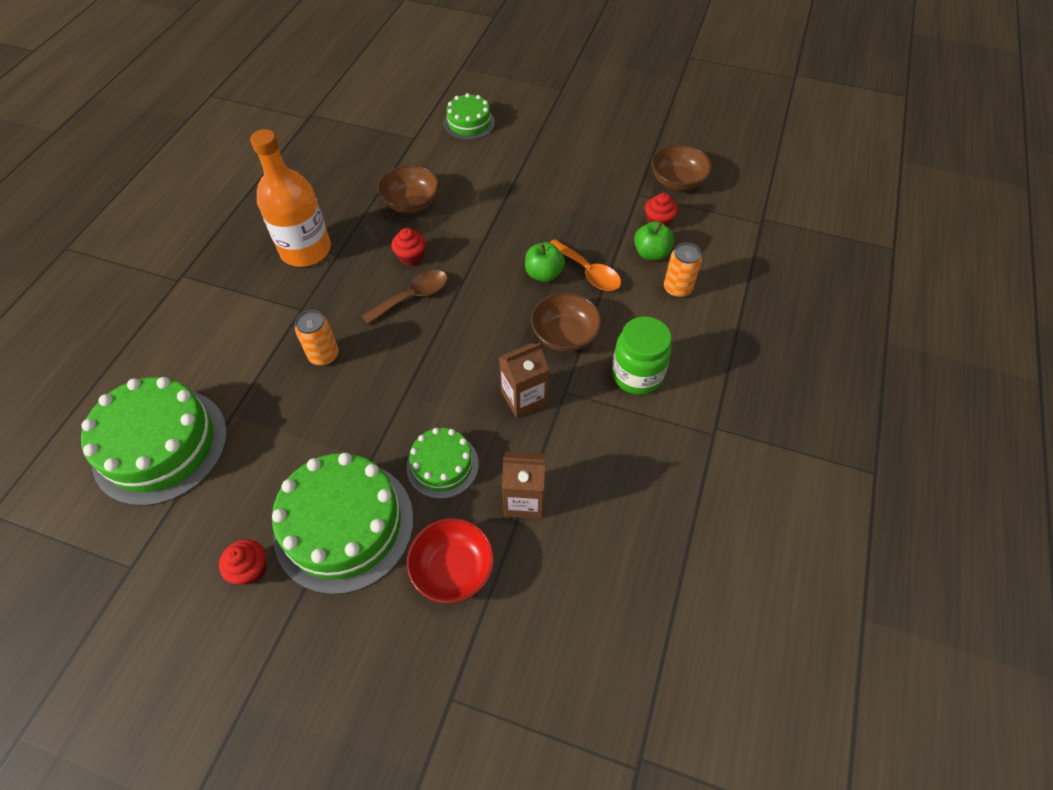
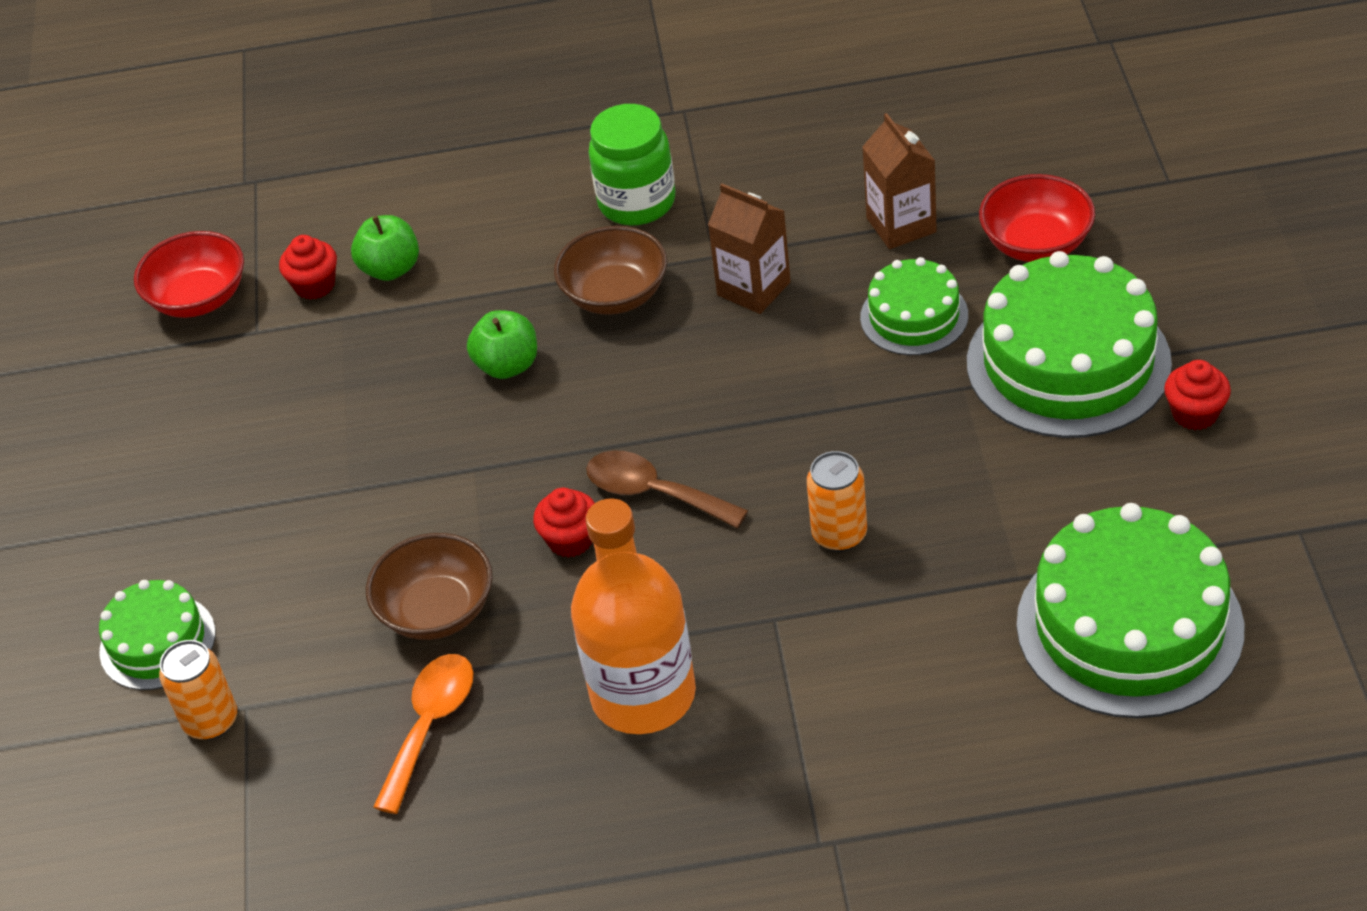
camera: 110 degrees left, 10 degrees down
(588, 272) = (473, 319): orange spoon -> orange spoon (430, 725)
(677, 181) = (199, 298): brown bowl -> red bowl
(677, 289) = (450, 218): orange can -> orange can (211, 721)

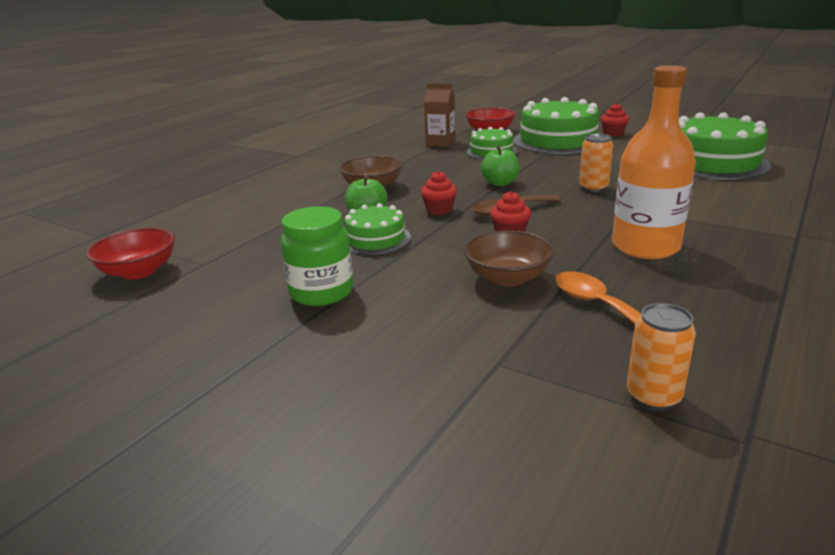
camera: 55 degrees left, 20 degrees down
(157, 642) = (384, 379): green cake -> green cake (375, 239)
(211, 721) = (493, 382): orange can -> orange can (653, 396)
(315, 285) = (211, 240): red cupcake -> red cupcake (439, 210)
(391, 269) = (246, 222): green apple -> green apple (500, 183)
(637, 202) = (330, 171): green jar -> green jar (321, 292)
(753, 288) = (423, 167): brown carton -> none

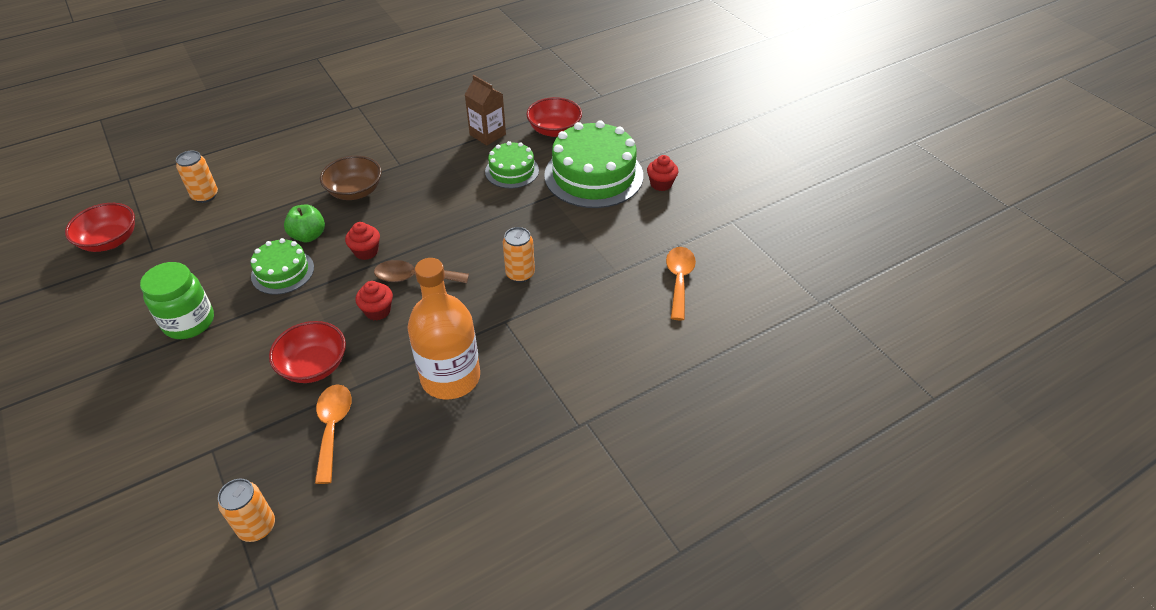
camera: 25 degrees right, 20 degrees up
(217, 222) = (205, 196): none -> orange can
(500, 183) = (456, 230): green apple -> none
(507, 278) = (314, 366): brown bowl -> red bowl
(713, 162) = (679, 280): green cake -> orange spoon

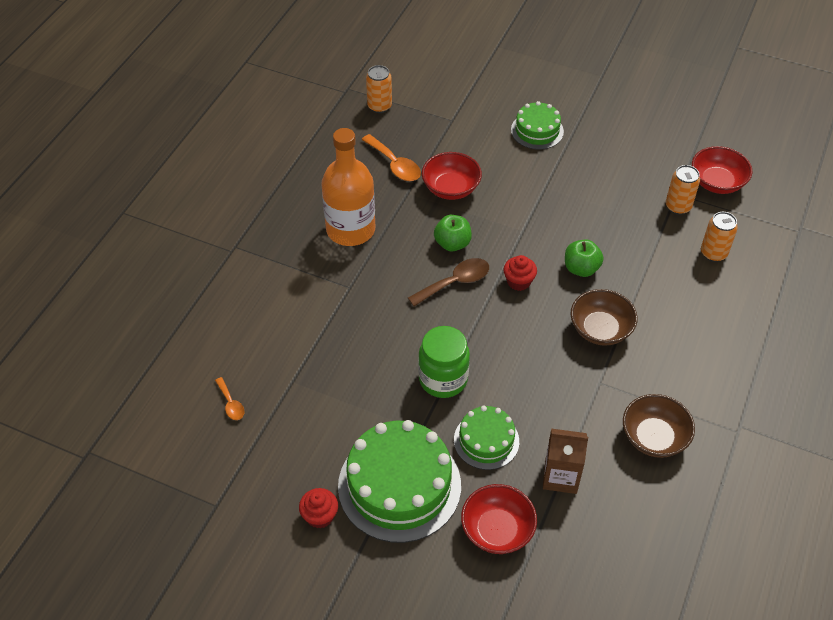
camera: 145 degrees right, 5 degrees up
(189, 322) = (571, 167): green jar -> green jar (443, 379)
(282, 272) = (559, 231): green cake -> green cake (537, 130)
(378, 311) = (452, 243): red cupcake -> green apple
(408, 125) = (654, 437): none -> brown bowl
(520, 274) = (373, 333): orange can -> orange can (678, 206)
(679, 280) = (231, 404): orange spoon -> orange spoon, size x0.58

